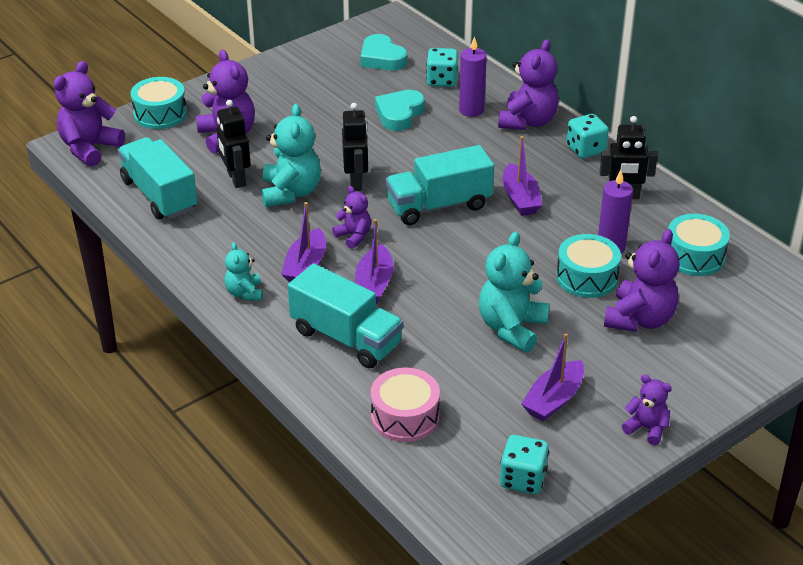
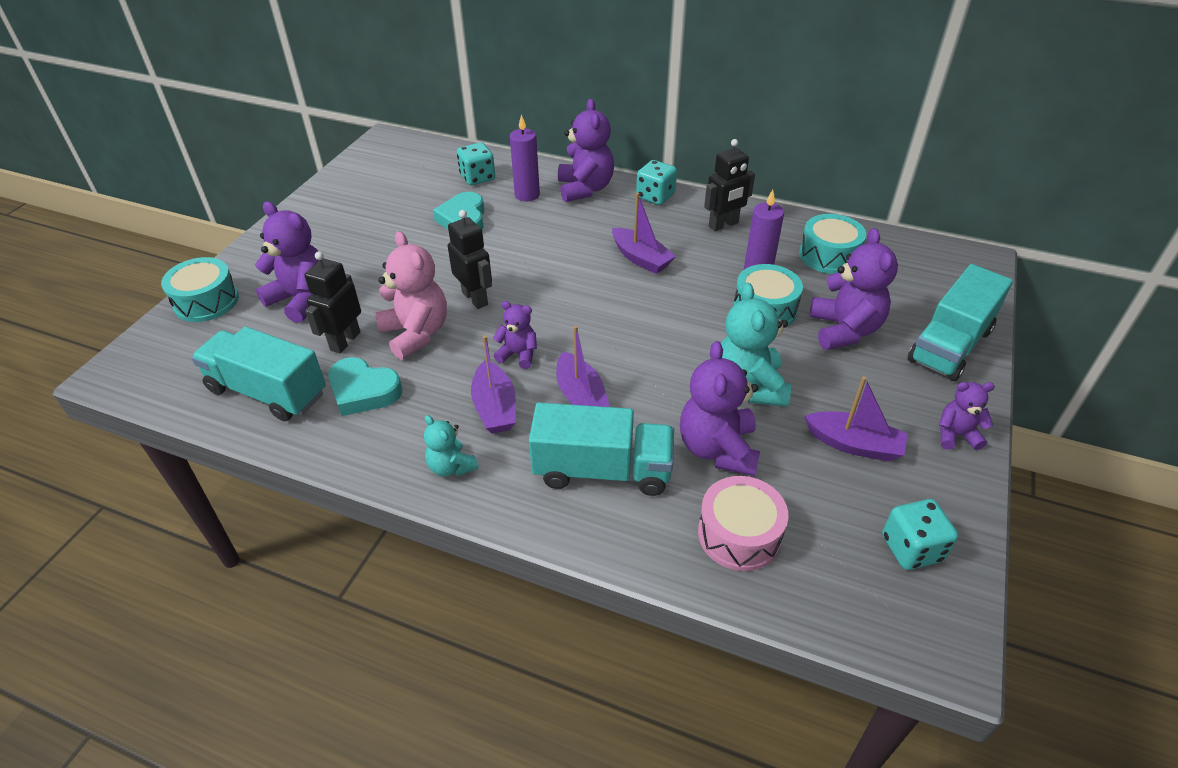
camera: 30 degrees left, 5 degrees up
(90, 148) = (143, 369): purple teddy bear -> purple teddy bear (718, 449)
(236, 179) = (345, 341): black robot -> black robot turned 75 degrees clockwise
(291, 192) = (416, 334): turquoise teddy bear -> pink teddy bear
(382, 58) = (405, 175): turquoise heart -> turquoise heart (363, 391)
(439, 205) = (574, 292): turquoise truck -> turquoise truck (950, 345)
(553, 400) = (854, 444): purple boat -> purple boat turned 75 degrees counterclockwise

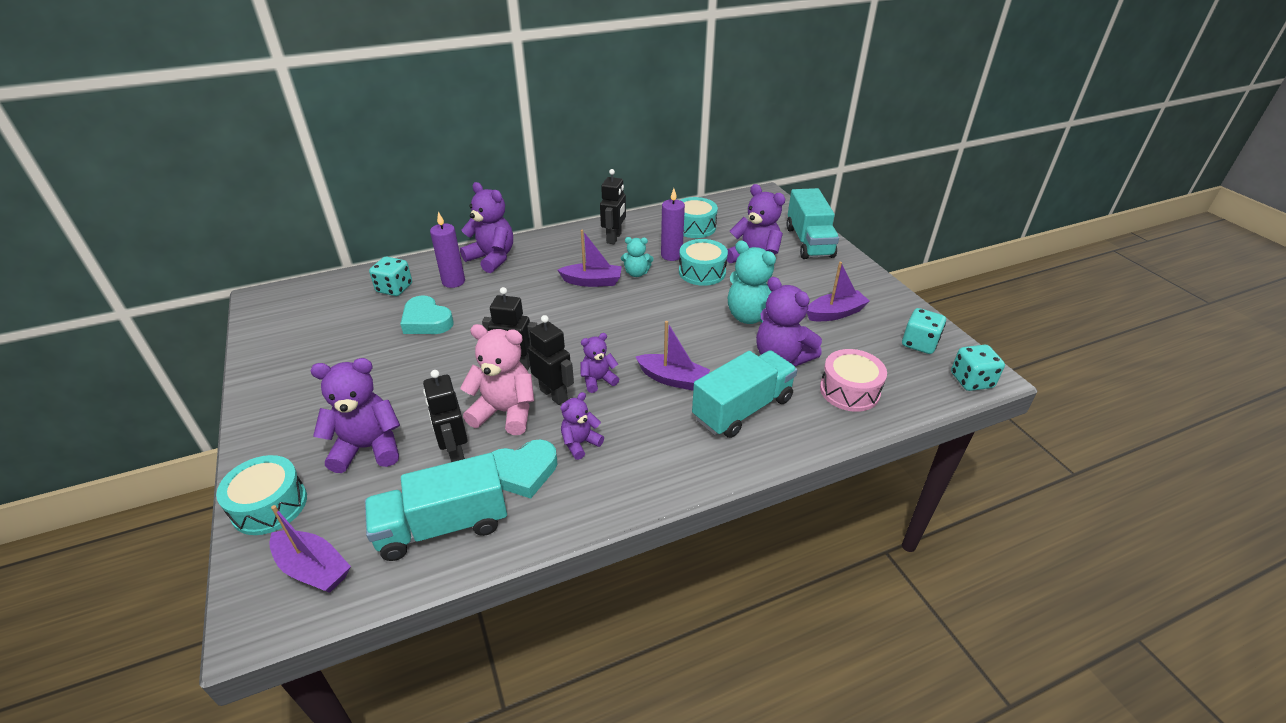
camera: 45 degrees left, 5 degrees down
(451, 467) = (655, 471): turquoise teddy bear -> turquoise teddy bear (636, 273)
(468, 343) = (554, 394): none -> black robot
(495, 407) = (630, 419): purple boat -> purple boat (313, 568)
(655, 196) = (547, 241): turquoise dice -> turquoise dice (971, 380)
(956, 435) = (867, 282): purple teddy bear -> purple teddy bear (580, 443)

